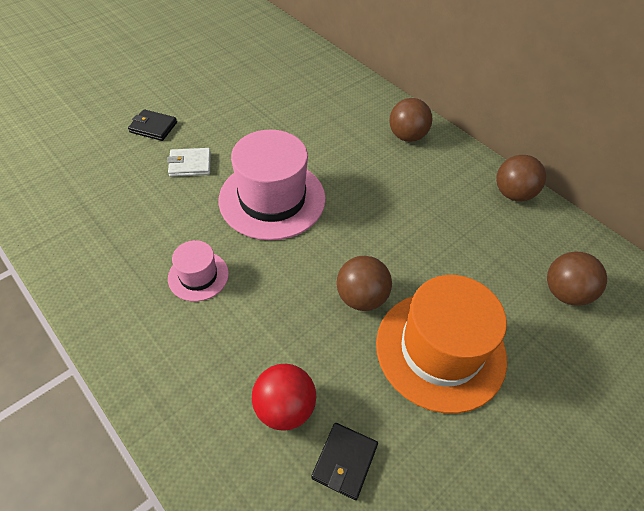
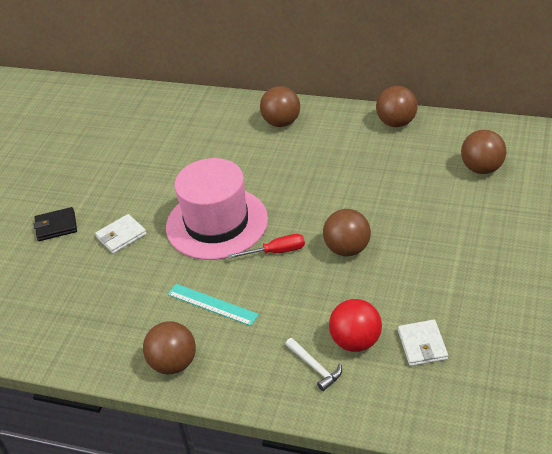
camera: 25 degrees left, 10 degrees down
(116, 314) = (173, 363): none -> brown ball
(198, 276) = (212, 304): pink hat -> turquoise ruler
(224, 409) = (315, 367): none -> white hammer
(296, 259) = (276, 252): none -> red screwdriver
(344, 461) = (422, 345): black wallet -> white wallet
(440, 350) = (429, 249): orange hat -> none

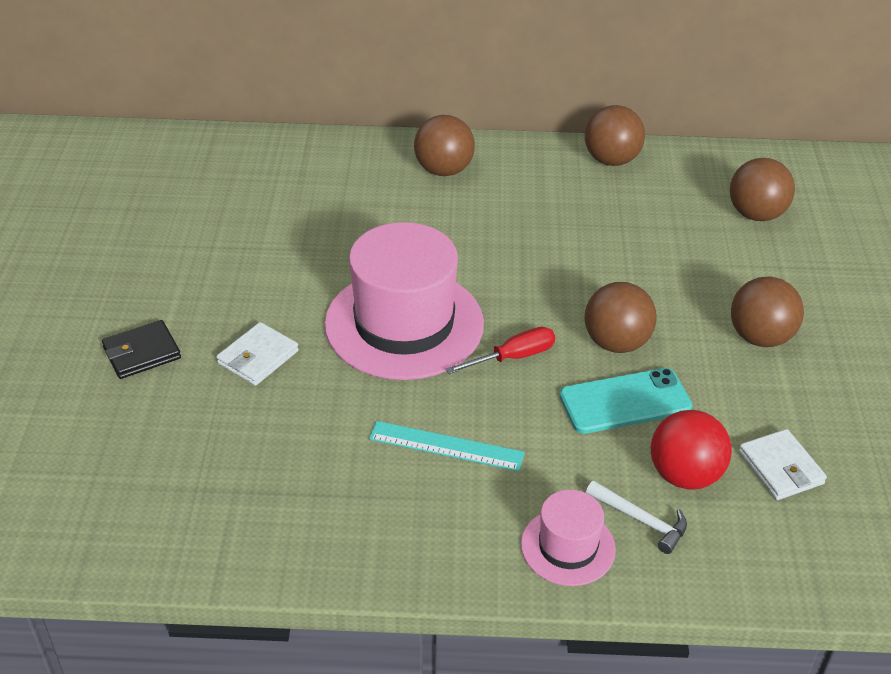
camera: 20 degrees left, 0 degrees up
(173, 363) = (421, 544): brown ball -> brown ball (760, 337)
(262, 377) = (568, 547): none -> pink hat
(337, 289) = (625, 401): none -> turquoise phone

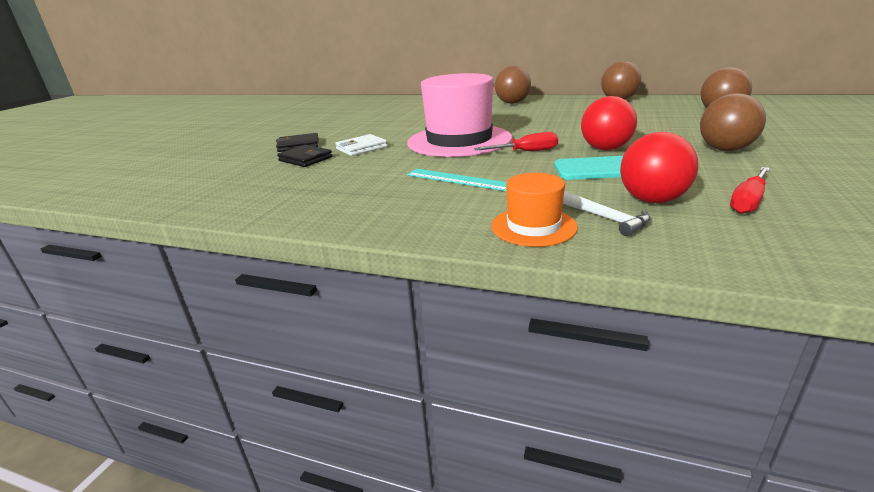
camera: 20 degrees right, 15 degrees down
(184, 400) = (305, 159): none -> black wallet
(568, 547) = (533, 226): pink hat -> orange hat
(616, 343) = (605, 149): brown ball -> red ball
(780, 468) = (748, 201): white wallet -> red screwdriver

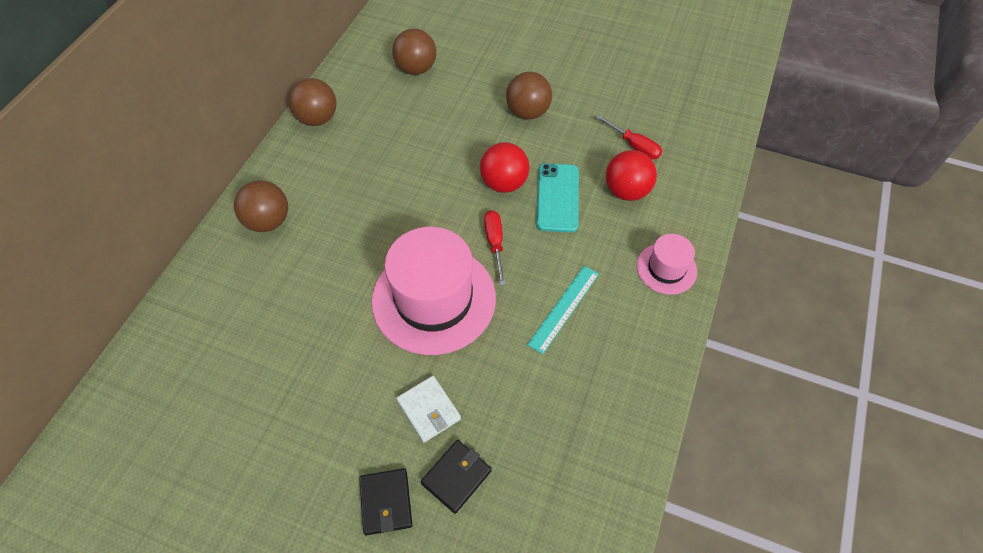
camera: 90 degrees left, 30 degrees up
(533, 226) = (666, 268): orange hat -> pink hat
(606, 218) = (655, 225): white hammer -> none

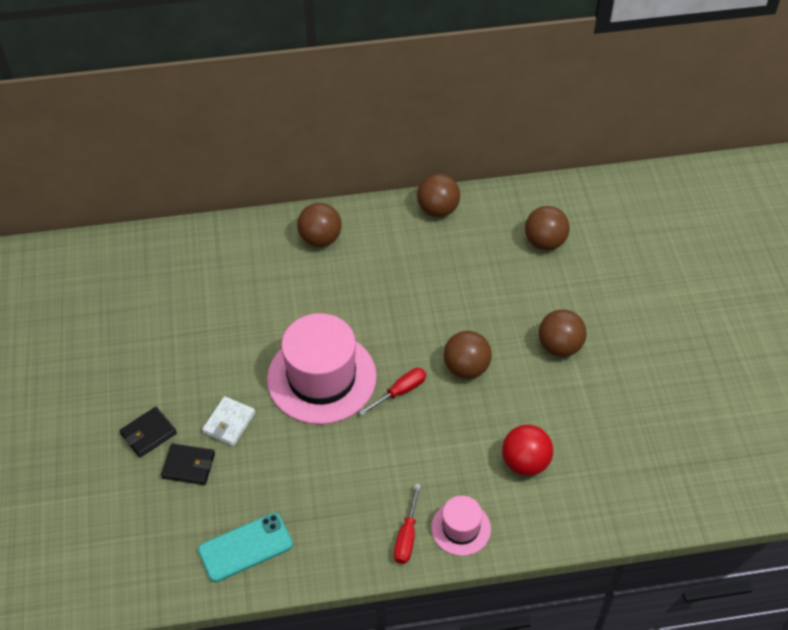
camera: 60 degrees right, 5 degrees down
(504, 183) = (466, 368): red ball -> brown ball
(557, 198) = (479, 413): turquoise phone -> turquoise phone (245, 547)
(564, 308) = (370, 469): turquoise ruler -> none
(634, 146) = (584, 446): red screwdriver -> red screwdriver (407, 536)

